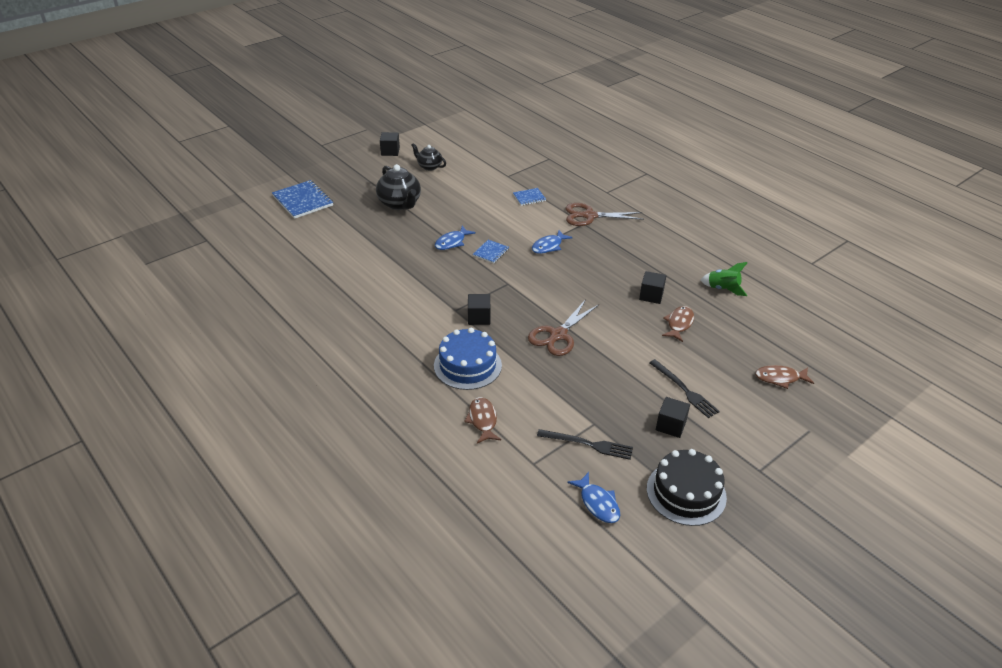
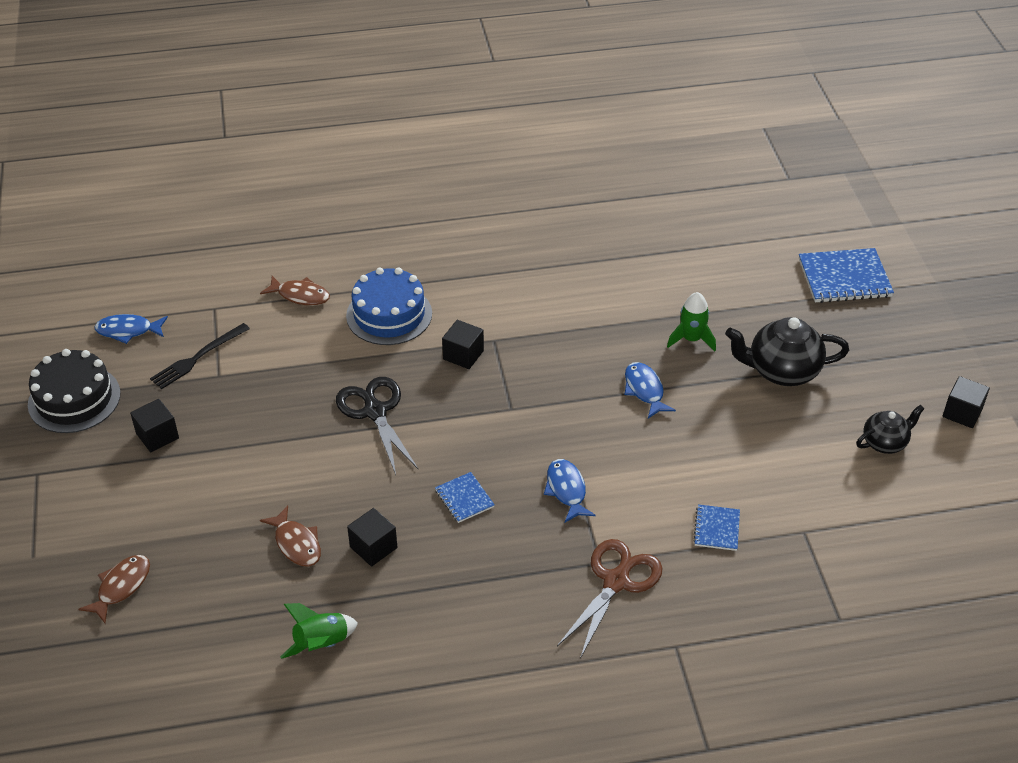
camera: 120 degrees right, 5 degrees up
(396, 238) = (691, 339): none -> green rocket
(491, 252) = (593, 420): blue notebook -> blue notebook (464, 498)
(558, 335) = (375, 412): brown scissors -> black scissors
(684, 390) = (191, 479): black fork -> none

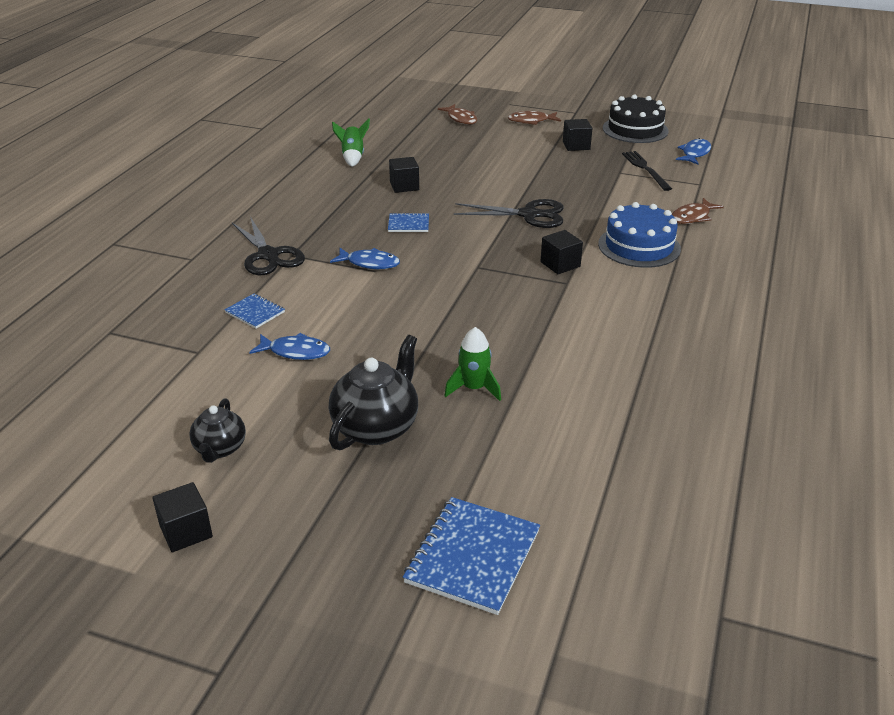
camera: 120 degrees right, 10 degrees down
(296, 543) = (436, 165): brown fish -> brown fish (531, 121)
(616, 581) = (268, 255): brown scissors -> black scissors
(645, 390) = (434, 335): blue fish -> blue fish (295, 352)

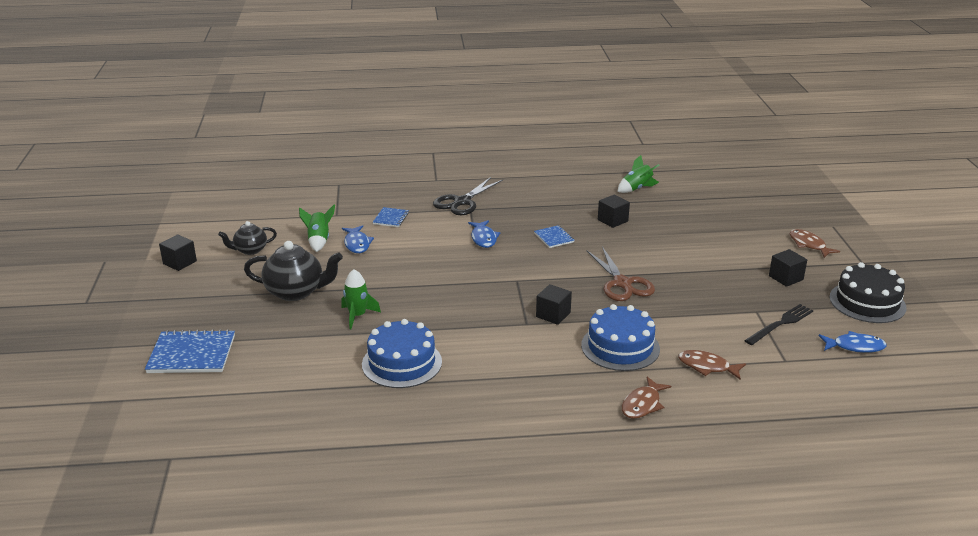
camera: 65 degrees right, 5 degrees down
(255, 381) = (319, 241): none -> green rocket
(461, 119) = (767, 212): brown fish -> brown fish (642, 404)
(529, 215) = (622, 283): black scissors -> brown scissors
(596, 378) = (402, 363): none -> blue cake

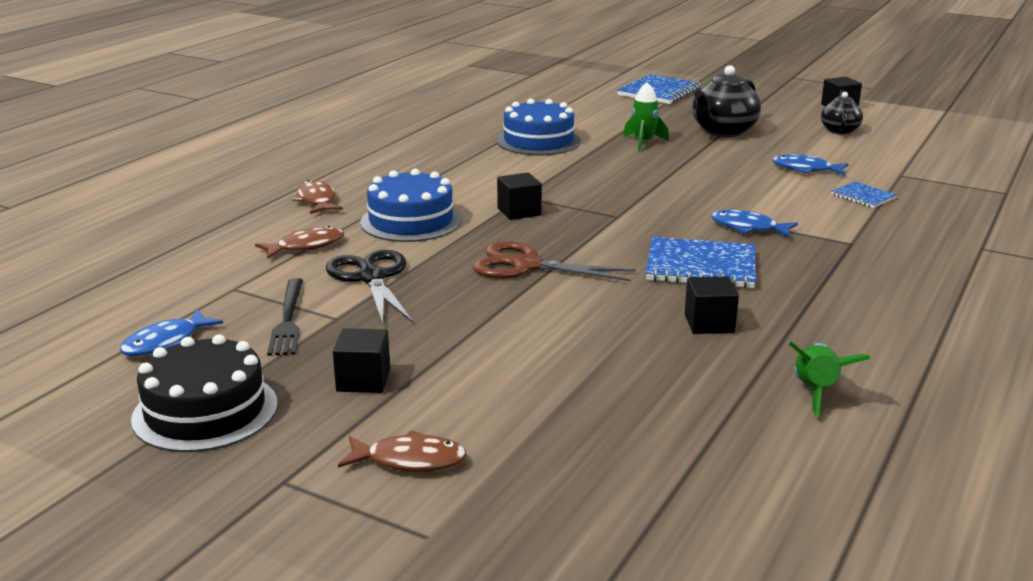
camera: 125 degrees right, 5 degrees down
(319, 241) = (833, 156): green rocket -> none
(462, 202) = (881, 244): black scissors -> black scissors (371, 278)
(554, 238) = (701, 266): blue notebook -> blue notebook, size x1.86

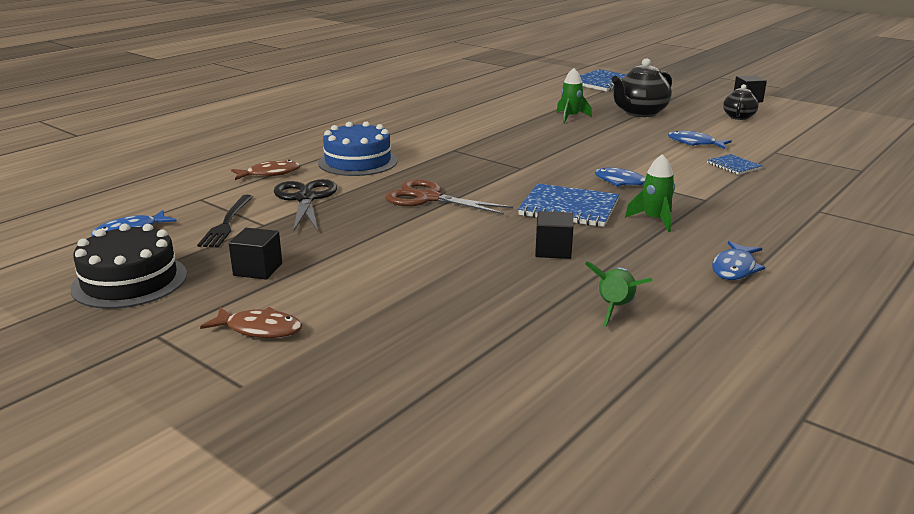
camera: 10 degrees right, 0 degrees up
(317, 200) = (296, 143): brown fish -> none
(519, 212) = (444, 160): black cube -> none
(538, 141) = (487, 112): blue cake -> none
(806, 274) = (654, 220): none -> green rocket
(923, 329) = (734, 268): none -> blue fish

